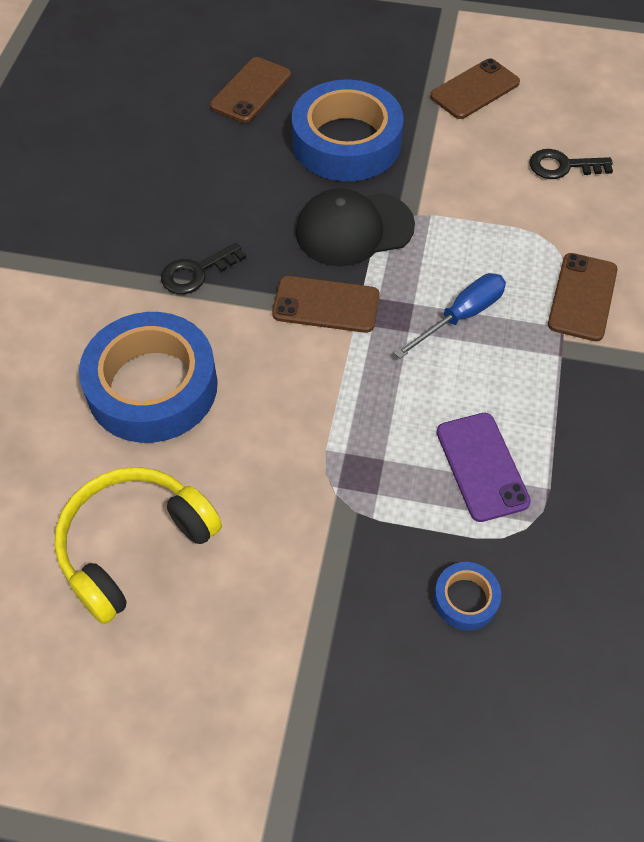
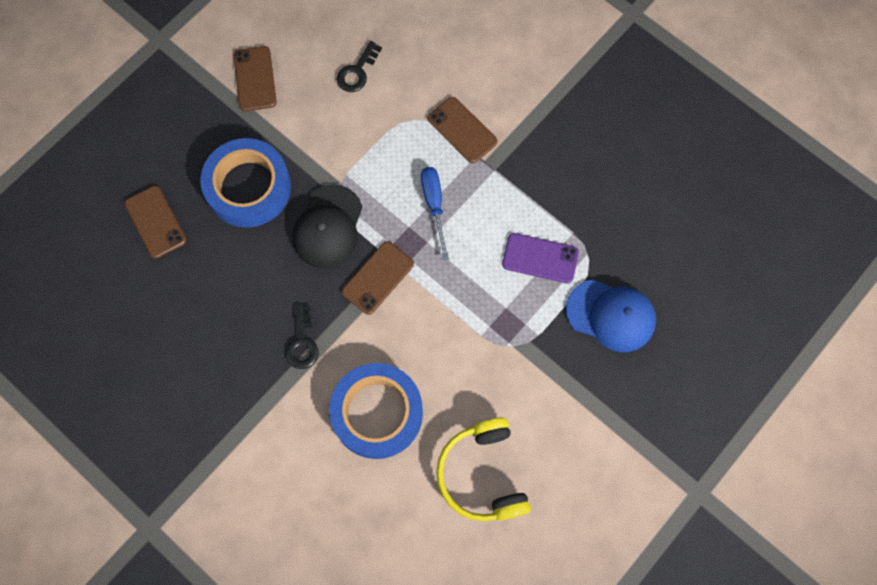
camera: 60 degrees left, 15 degrees up
(465, 599) = (611, 315): blue tape -> blue cap

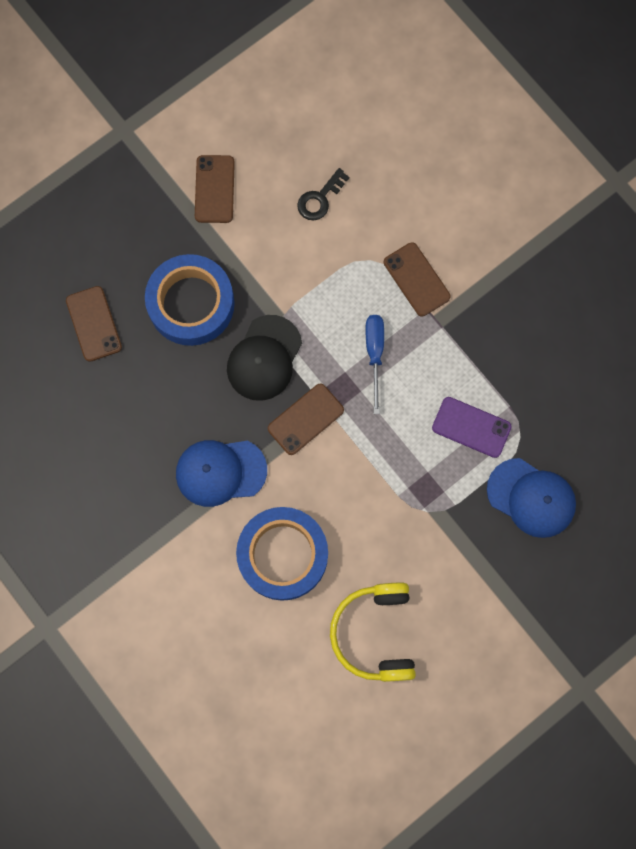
camera: 10 degrees right, 5 degrees up
(302, 342) = (220, 472): black key -> blue cap

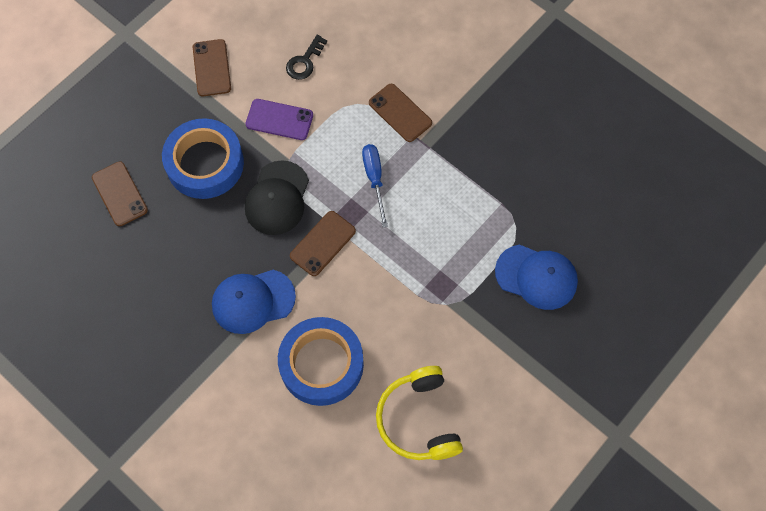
camera: 10 degrees left, 10 degrees down
(471, 427) = (471, 226): purple phone -> purple phone (279, 120)

